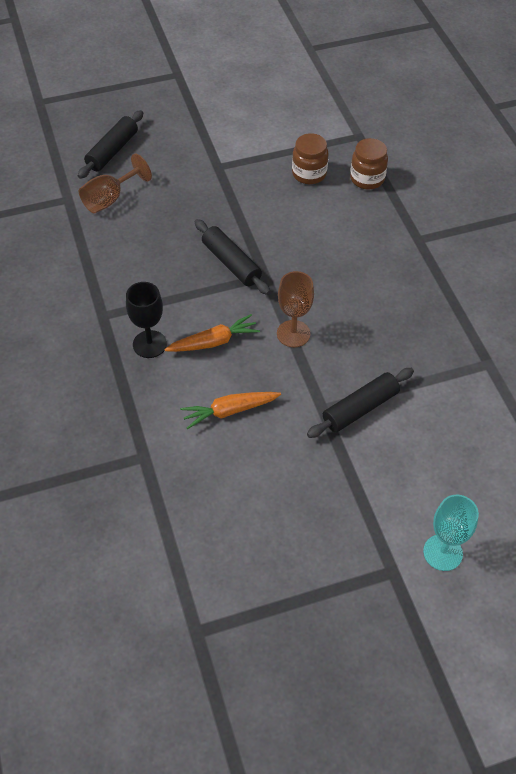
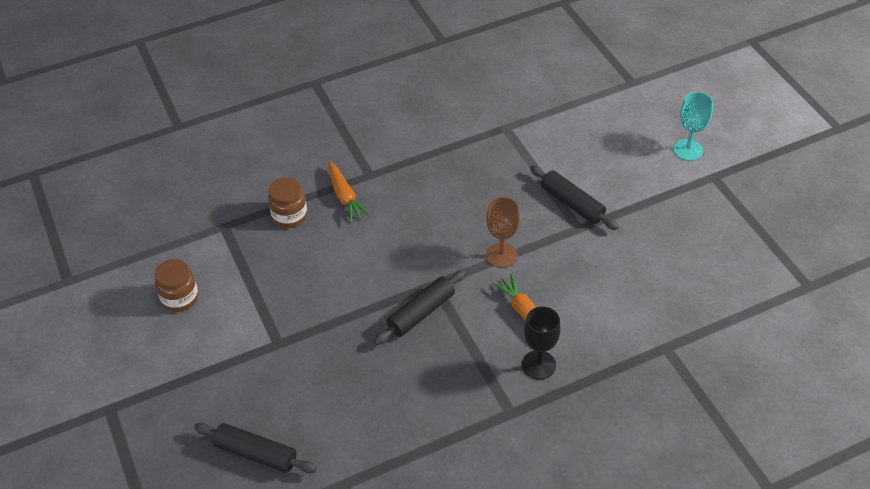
camera: 95 degrees left, 5 degrees down
(110, 199) = (339, 440): brown goblet -> none
(229, 411) = (599, 291): orange carrot -> orange carrot (345, 197)
(309, 174) = (285, 262): brown jar -> brown jar (180, 298)

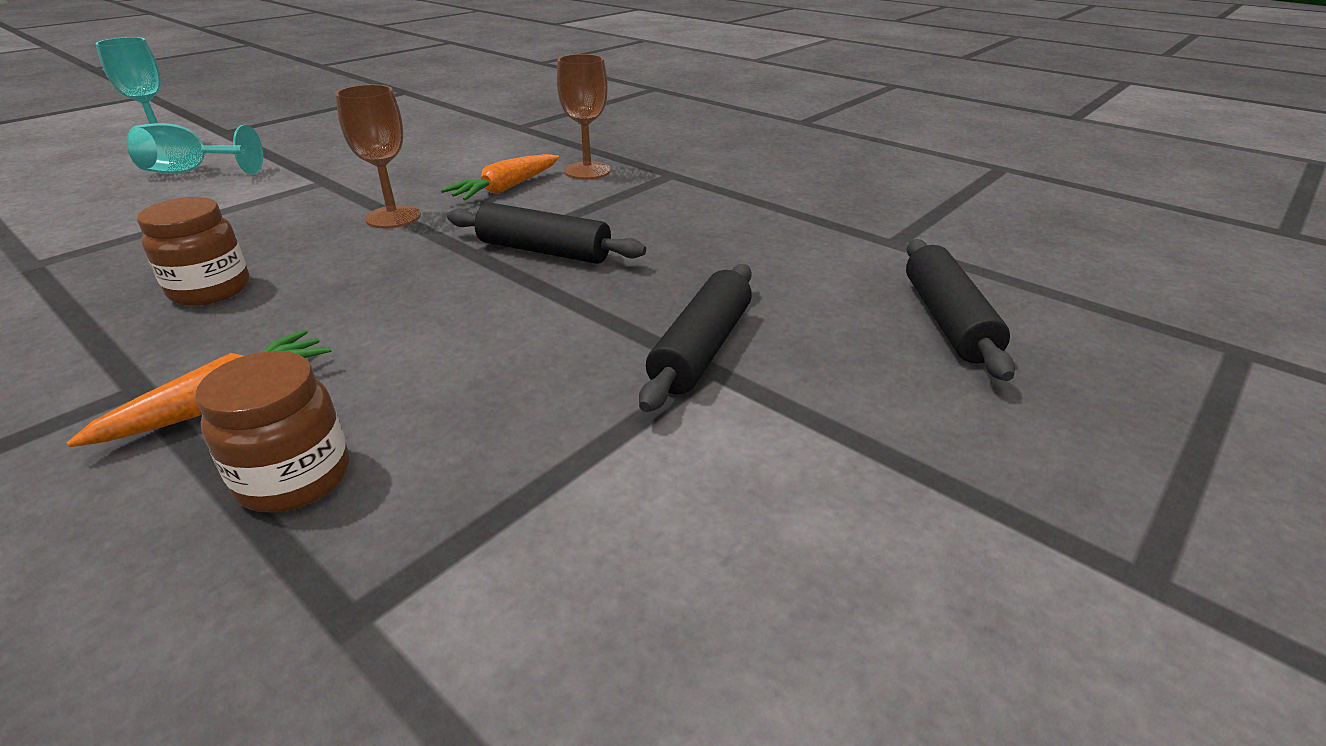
camera: 115 degrees left, 15 degrees down
(180, 298) = (696, 599): brown jar -> brown jar (210, 290)
(539, 365) = (587, 171): black goblet -> brown goblet
(572, 203) = (270, 190): black rolling pin -> black rolling pin (701, 349)
(623, 168) = (192, 172): none -> turquoise goblet

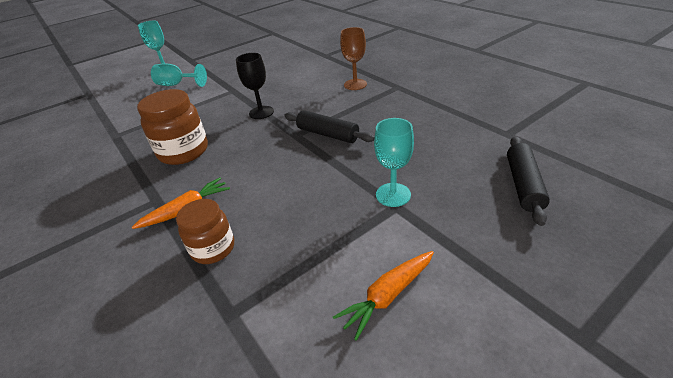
camera: 15 degrees right, 5 degrees up
(210, 290) = (183, 151): brown jar -> brown jar, size x1.55
(393, 217) = (261, 112): brown goblet -> black goblet
(506, 188) = (314, 96): orange carrot -> orange carrot (388, 296)
(701, 349) = (393, 195): black rolling pin -> turquoise goblet

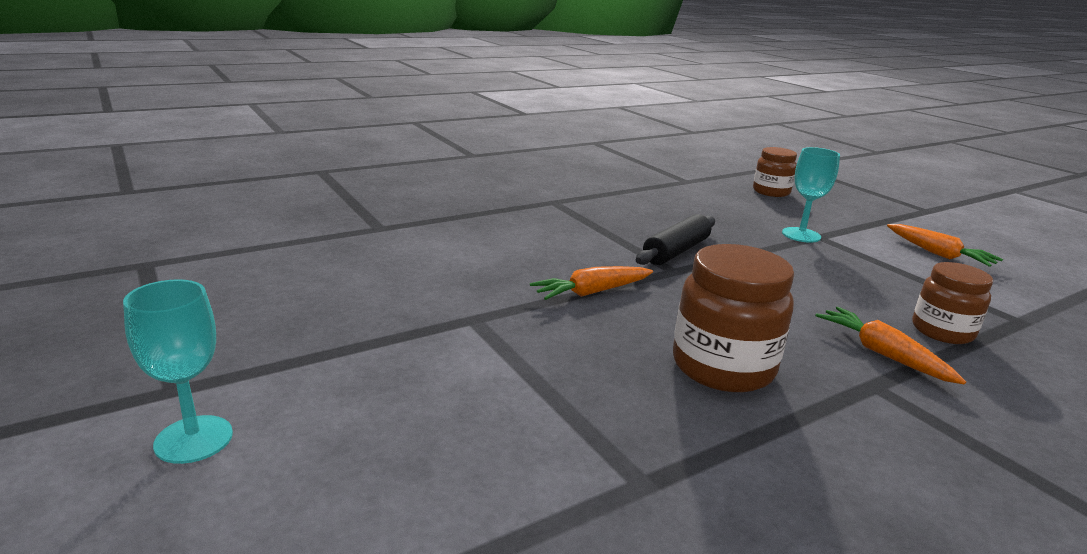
camera: 90 degrees left, 15 degrees down
(177, 85) = (367, 401): turquoise goblet -> none
(261, 112) = (591, 292): black goblet -> orange carrot
(355, 84) = (528, 221): brown goblet -> none
(523, 185) = (771, 192): black rolling pin -> brown jar

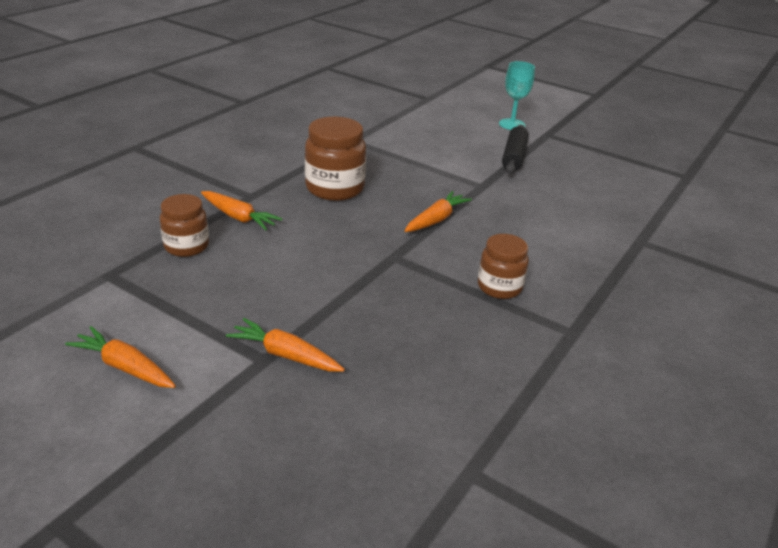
camera: 155 degrees right, 10 degrees up
(676, 251) = (403, 282): black rolling pin -> black rolling pin (514, 157)
(771, 192) = (330, 486): brown jar -> brown jar (499, 287)
(801, 235) = (285, 355): turquoise goblet -> orange carrot

